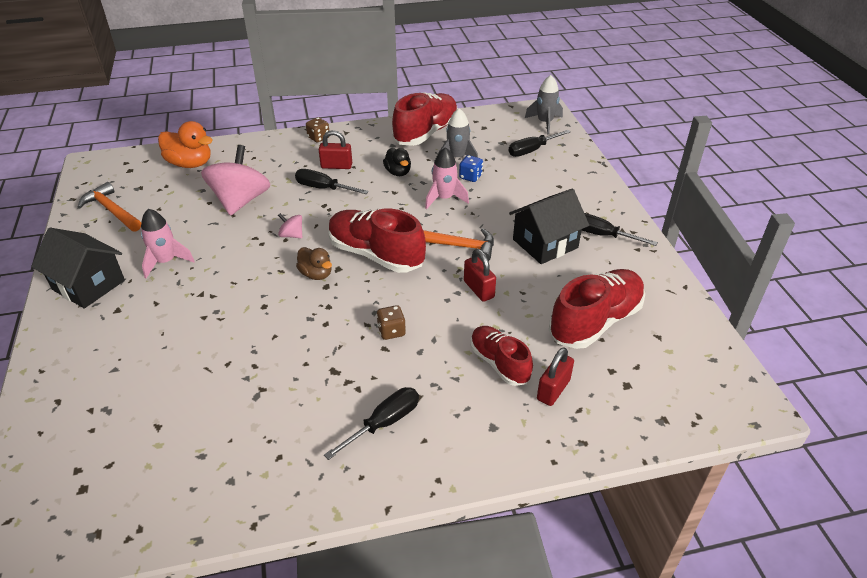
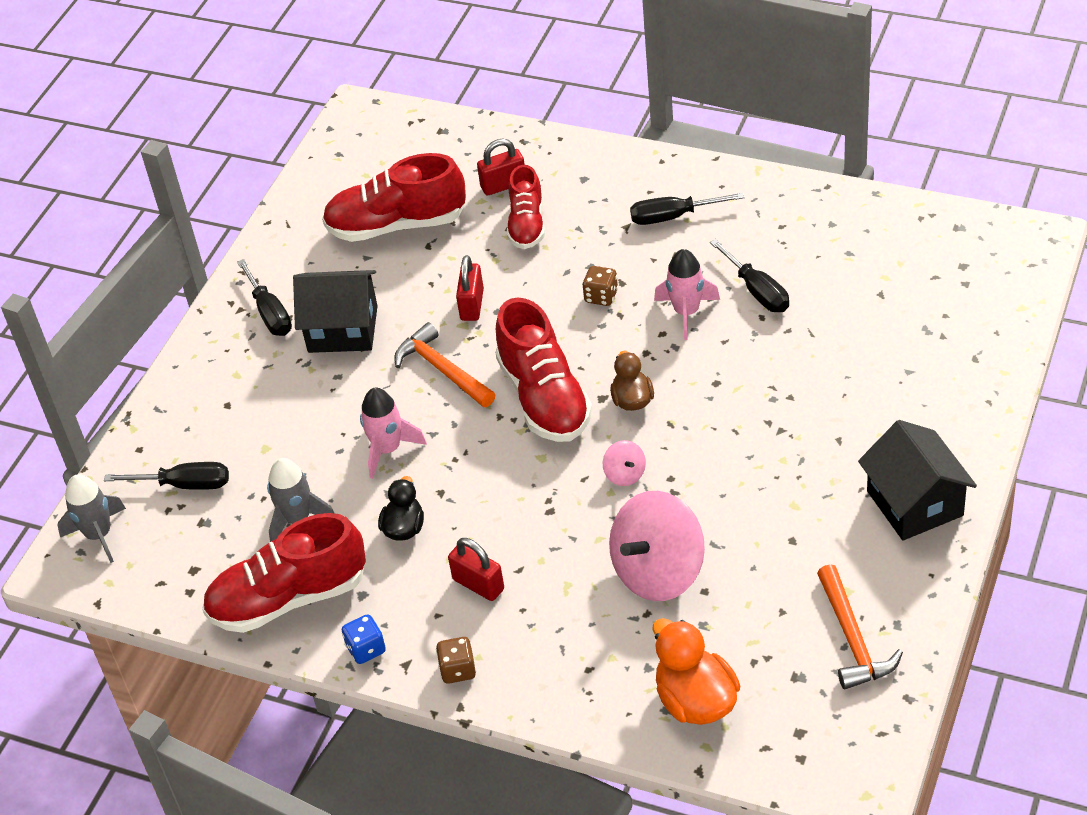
camera: 140 degrees left, 5 degrees up
(166, 262) = (805, 500): pink rocket -> pink rocket (686, 312)
(324, 188) = (528, 544): black screwdriver -> black screwdriver (757, 290)
(470, 177) = (317, 473): blue dice -> blue dice (366, 649)

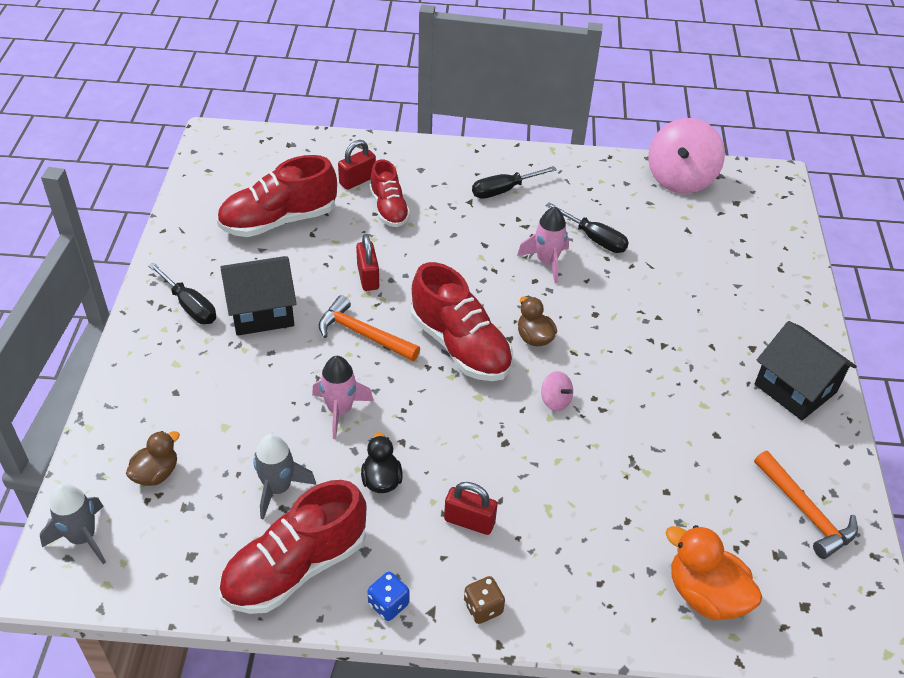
camera: 25 degrees left, 0 degrees up
(184, 485) = (156, 473): black screwdriver -> brown duck
(601, 296) = (473, 257): brown dice -> none
(658, 572) = (620, 481): pink spinning top -> pink spinning top (680, 179)

